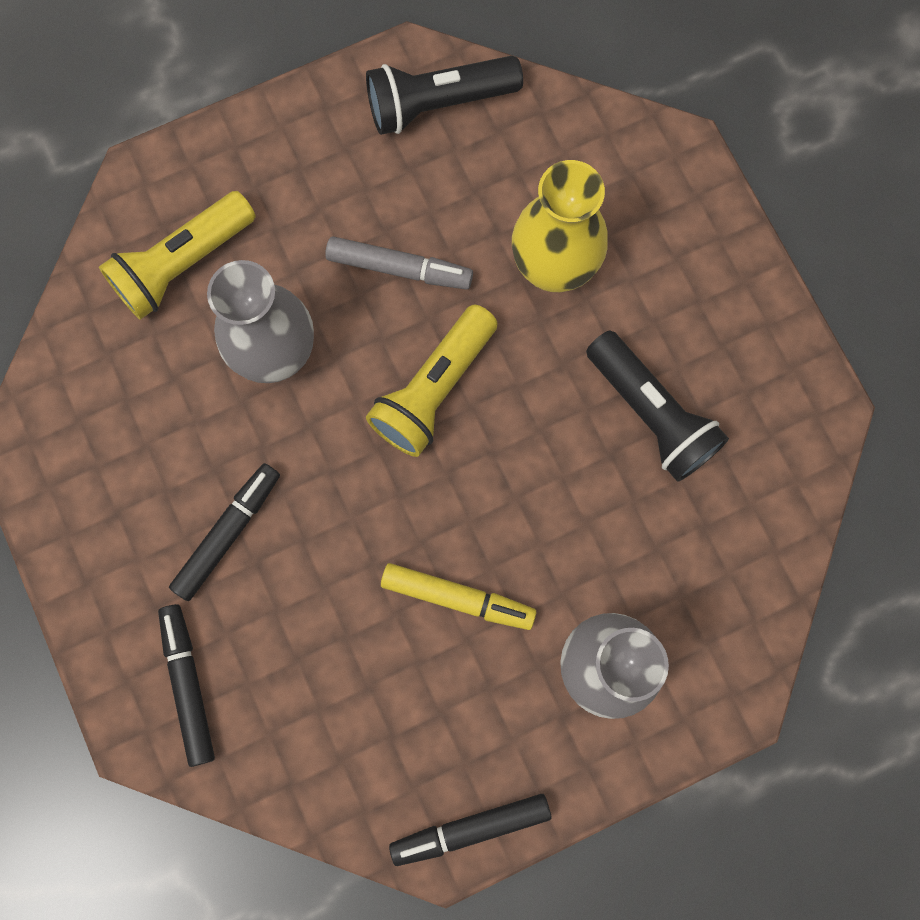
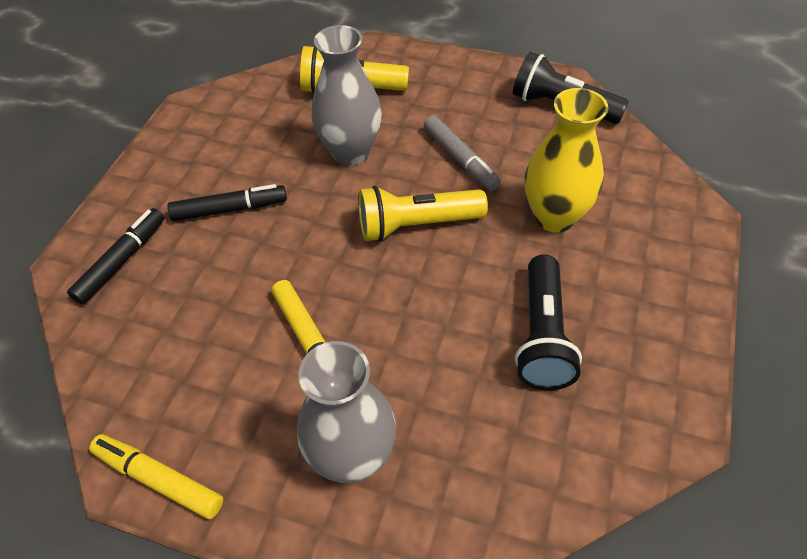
camera: 45 degrees right, 25 degrees down
(471, 828) = (159, 480): black marker -> yellow marker

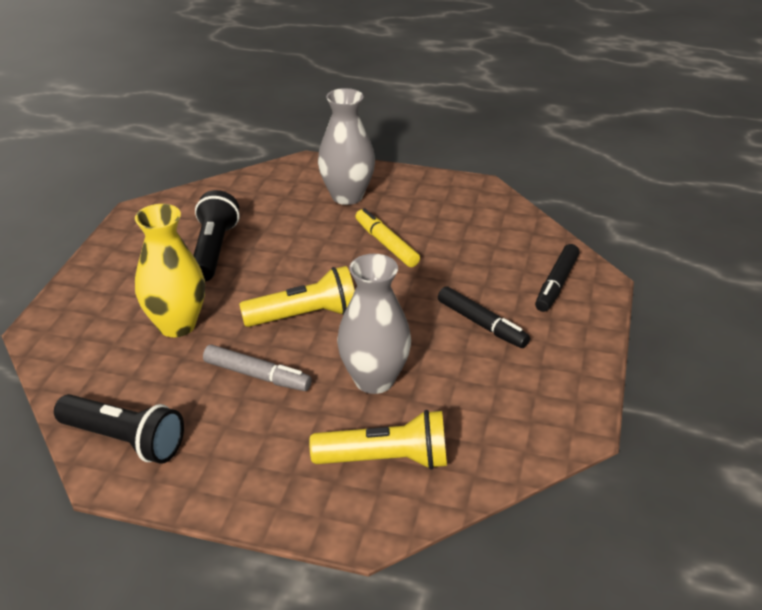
camera: 175 degrees right, 15 degrees down
(159, 480) = (461, 186): yellow marker -> none
(229, 209) = (481, 324): black marker -> black marker turned 120 degrees counterclockwise
(460, 159) = (257, 375): grey marker -> grey marker turned 150 degrees clockwise

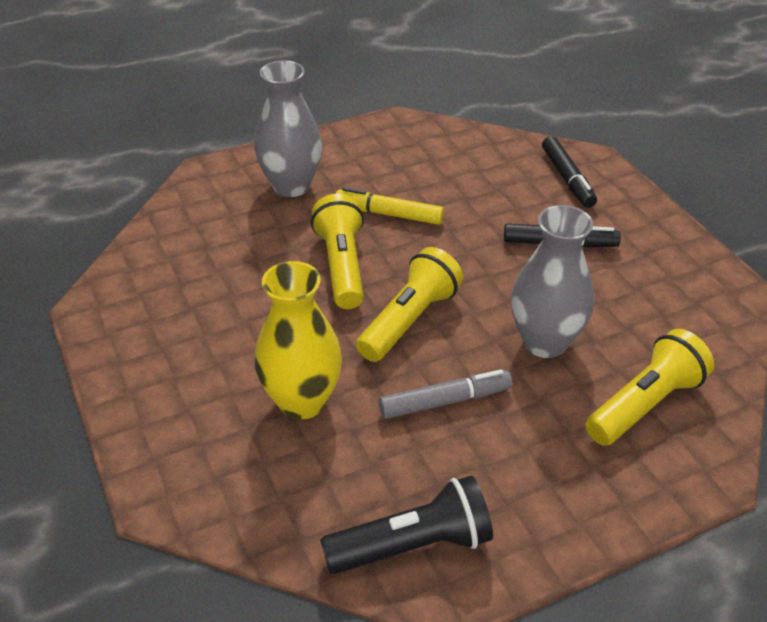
camera: 40 degrees left, 5 degrees up
(214, 250) = (232, 305): black flashlight -> none
(310, 260) = (342, 265): none -> yellow flashlight

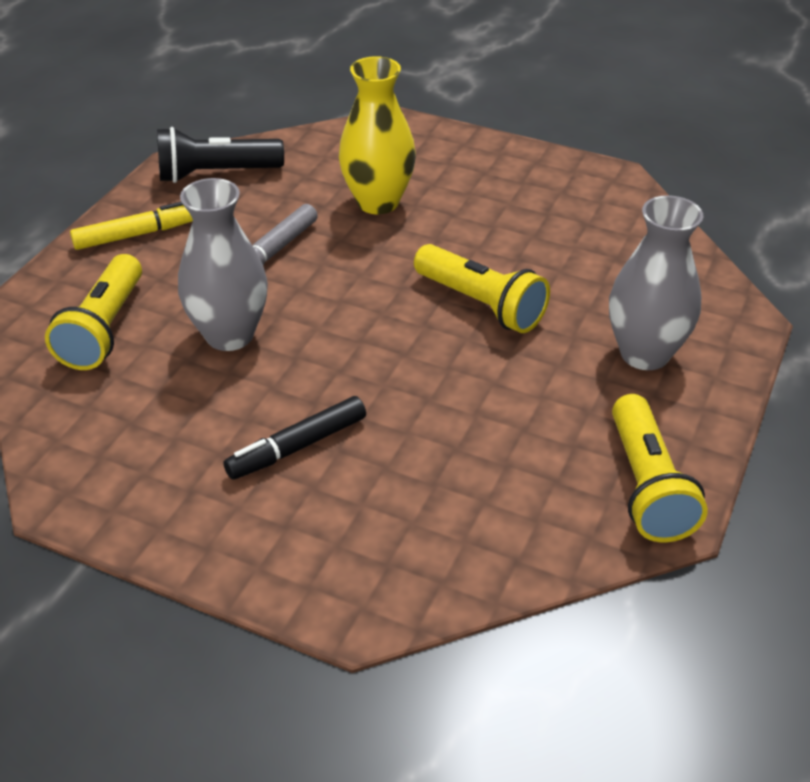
camera: 140 degrees right, 0 degrees up
(389, 214) = (508, 379): yellow marker -> yellow marker (136, 234)
(410, 320) = (366, 292): yellow flashlight -> yellow flashlight (647, 487)
(413, 545) = (215, 174): black flashlight -> black flashlight turned 45 degrees clockwise
(567, 178) = (365, 554): black marker -> none

